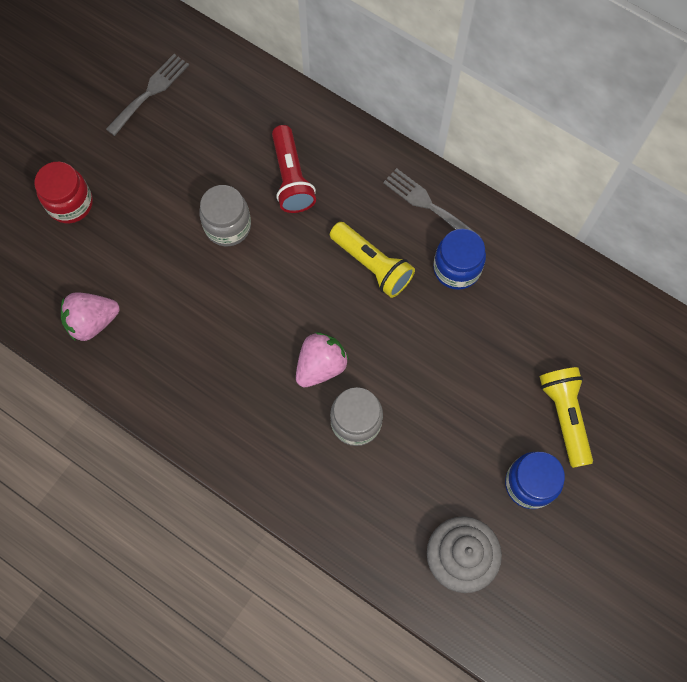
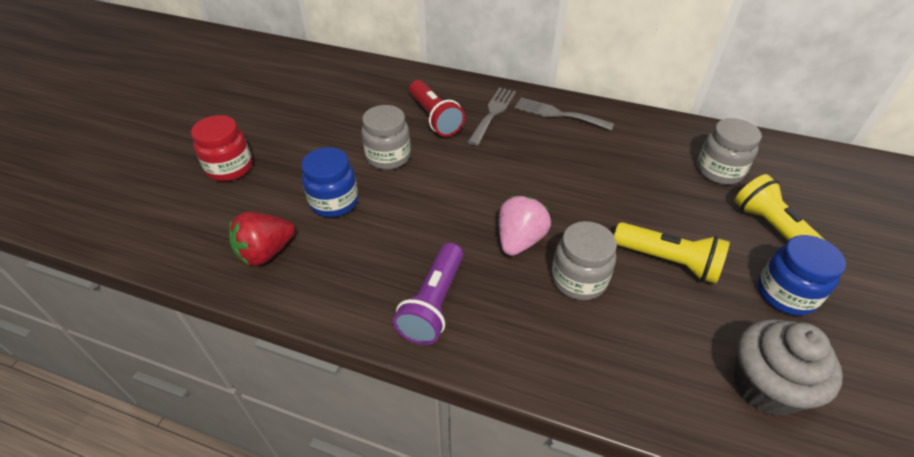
camera: 15 degrees left, 25 degrees down
(92, 321) = (266, 252): pink strawberry -> red strawberry
(150, 92) = (294, 89): grey fork -> grey fork (493, 113)
(224, 413) = (433, 304): none -> purple flashlight
(372, 265) = (532, 159): yellow flashlight -> yellow flashlight (668, 261)
(456, 268) = (606, 148): blue jar -> blue jar (334, 202)
(557, 330) = (719, 171): none -> grey jar

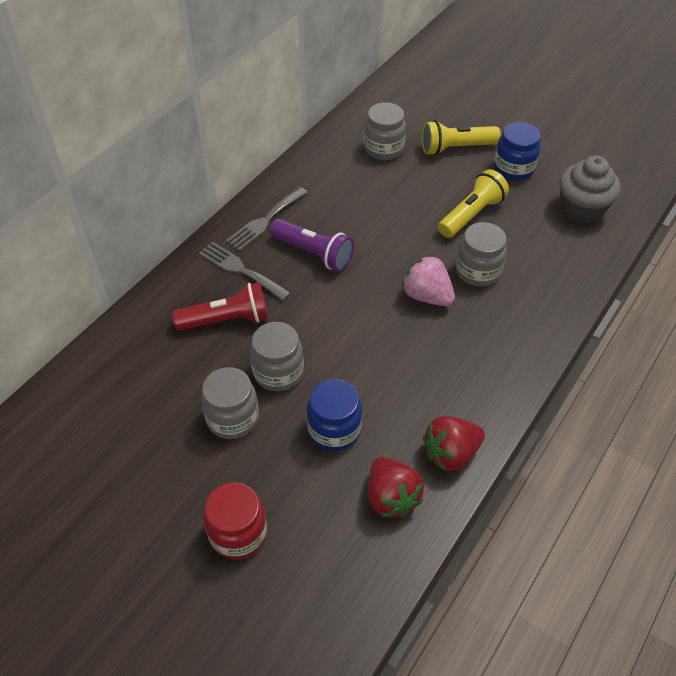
camera: 75 degrees left, 5 degrees up
(319, 290) = (450, 453): none -> red strawberry
(336, 142) = (232, 418): none -> grey jar
(433, 304) = (483, 370): purple flashlight -> purple flashlight (313, 253)

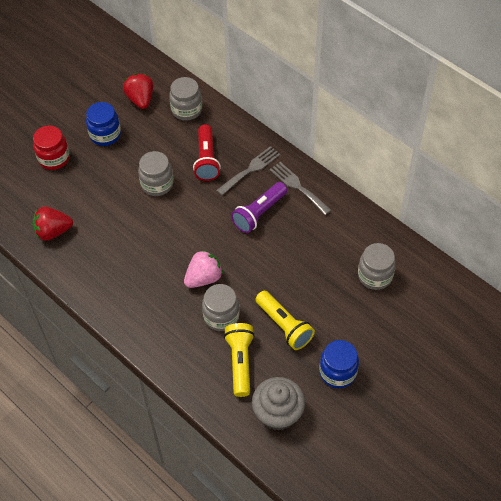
camera: 100 degrees right, 5 degrees up
(232, 418) = (129, 159): grey jar -> grey jar (186, 110)
(334, 430) = (107, 209): blue jar -> blue jar (105, 135)
(450, 453) = (72, 267): red strawberry -> red strawberry (140, 99)
(456, 148) = (371, 332): yellow flashlight -> yellow flashlight (240, 362)

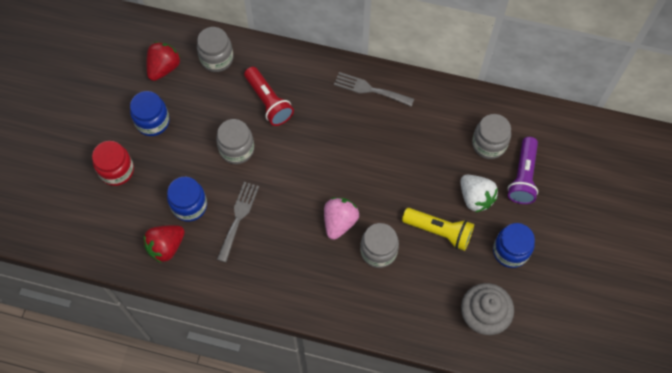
camera: 30 degrees left, 10 degrees up
(91, 209) = (189, 205): none -> blue jar
(140, 99) = (164, 68): red strawberry -> red strawberry turned 75 degrees clockwise
(240, 362) = (422, 286): yellow flashlight -> none
(250, 169) = (316, 92): grey fork -> grey fork (238, 218)
(259, 213) = (351, 133): purple flashlight -> purple flashlight (523, 177)
(334, 314) = (475, 198): none -> white strawberry

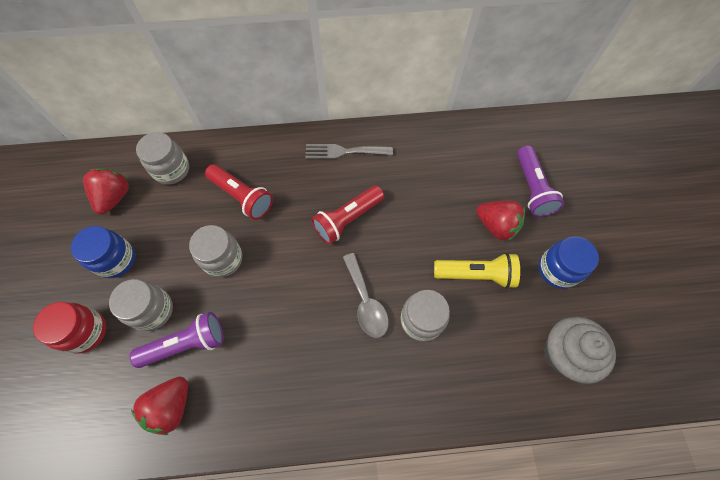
camera: 20 degrees left, 0 degrees up
(189, 205) = (186, 344): blue jar -> purple flashlight
(238, 218) = (249, 338): grey fork -> none
(339, 222) = (366, 302): pink strawberry -> grey spoon
(350, 150) = (347, 219): none -> red flashlight
(475, 198) = (496, 226): white strawberry -> red strawberry
(489, 144) = (484, 167): grey jar -> grey jar (152, 310)

